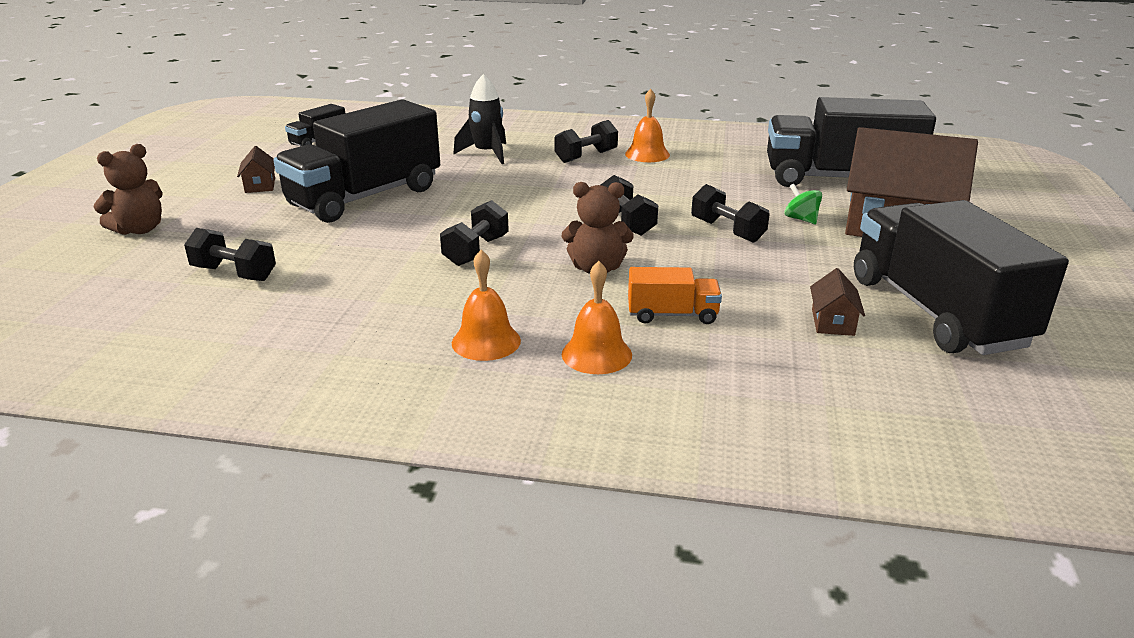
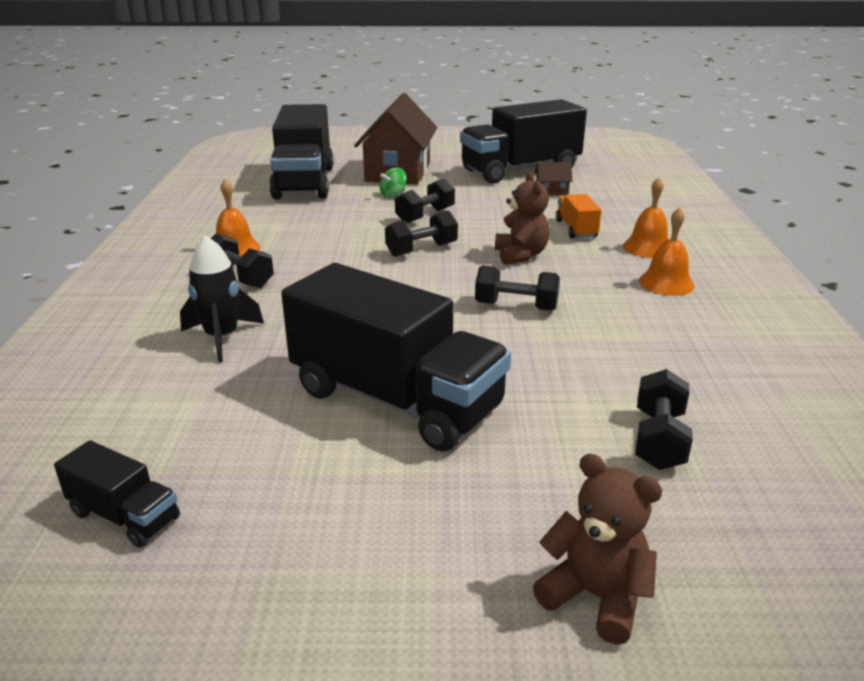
camera: 100 degrees left, 0 degrees up
(260, 185) = (368, 517): brown house -> none

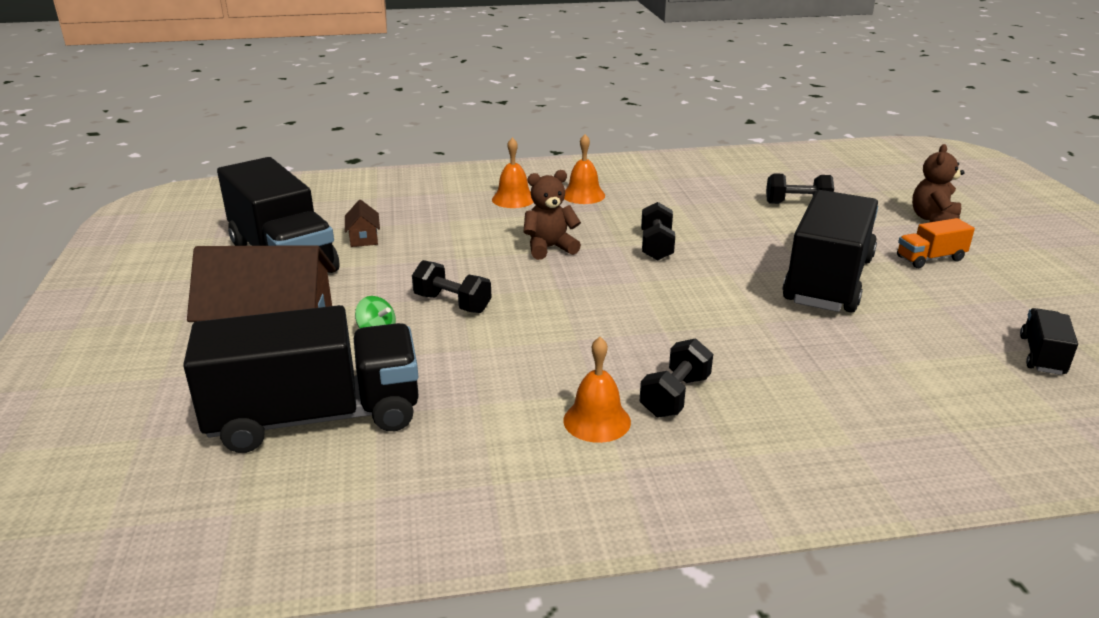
camera: 100 degrees left, 0 degrees up
(222, 337) = (805, 375): black rocket -> none
(421, 250) = (553, 296): black dumbbell -> none
(576, 229) = (477, 226): orange truck -> orange truck (930, 258)

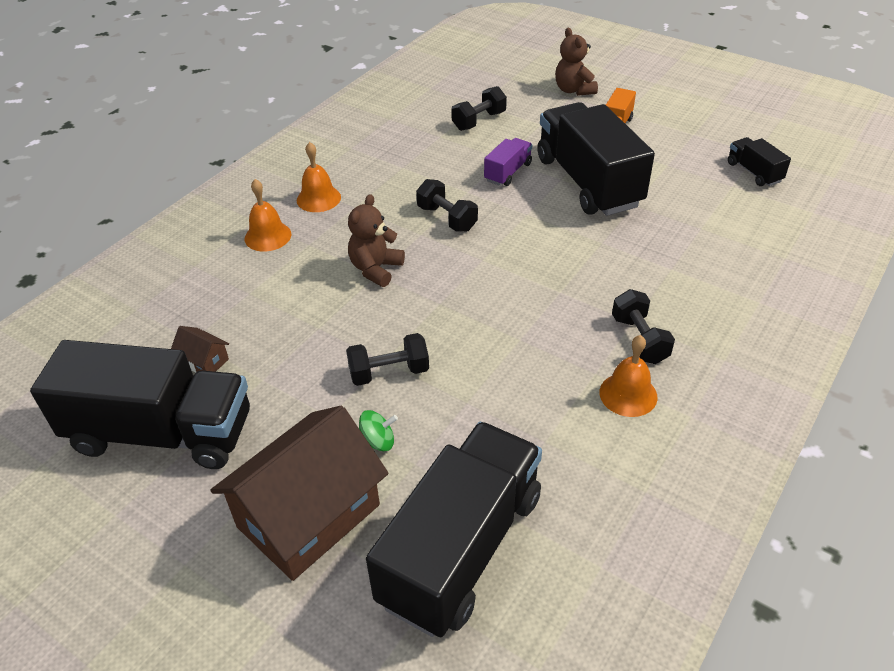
camera: 45 degrees left, 15 degrees up
(762, 243) = (508, 172): none -> purple truck

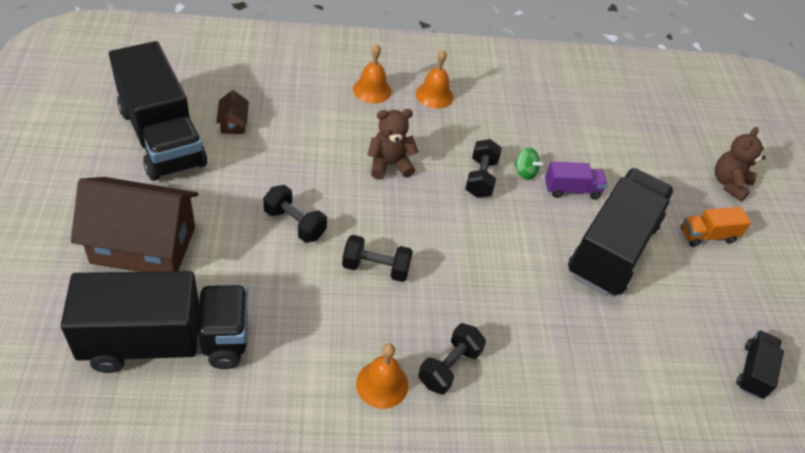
camera: 45 degrees right, 5 degrees up
(377, 442) = (227, 249): green spinning top -> green spinning top (525, 172)
(479, 121) = (618, 141): black dumbbell -> black dumbbell (376, 268)

